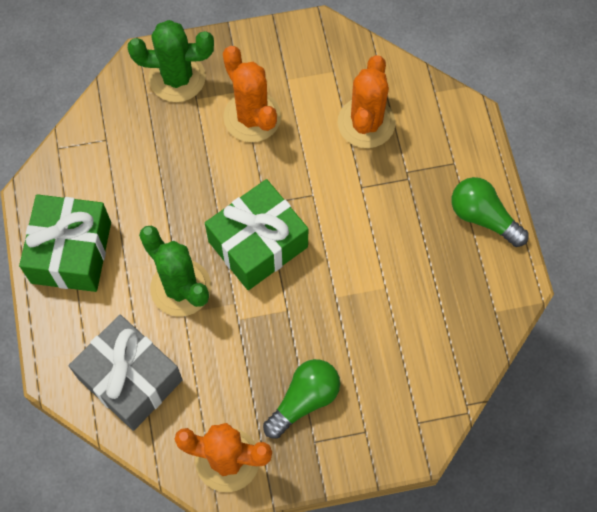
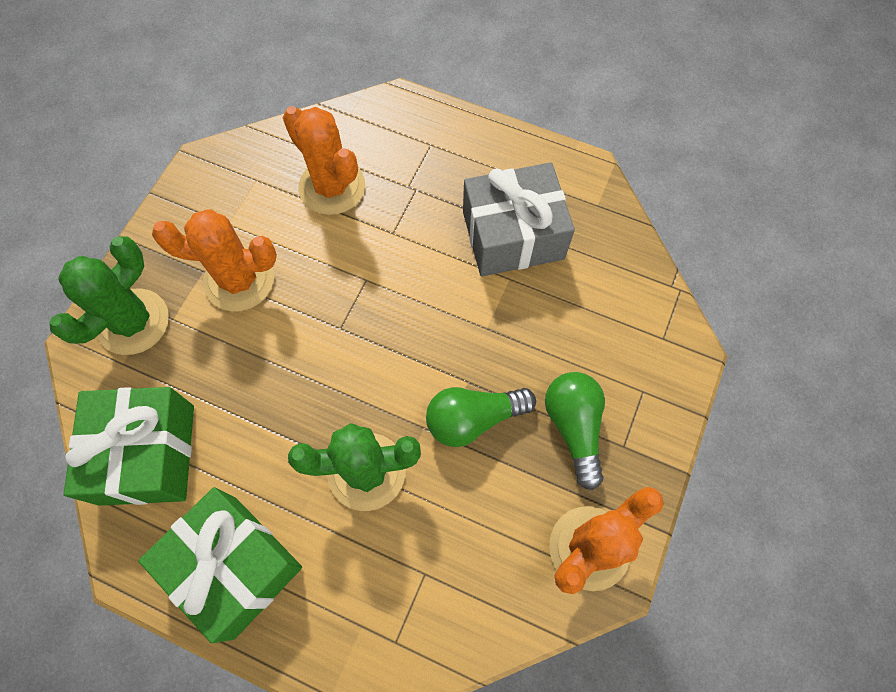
camera: 55 degrees left, 0 degrees up
(130, 379) = (430, 596): grey gift -> grey gift (513, 235)
(258, 244) = (378, 363): green gift -> green gift (147, 454)
(483, 217) = (501, 156): green light bulb -> green light bulb (473, 419)

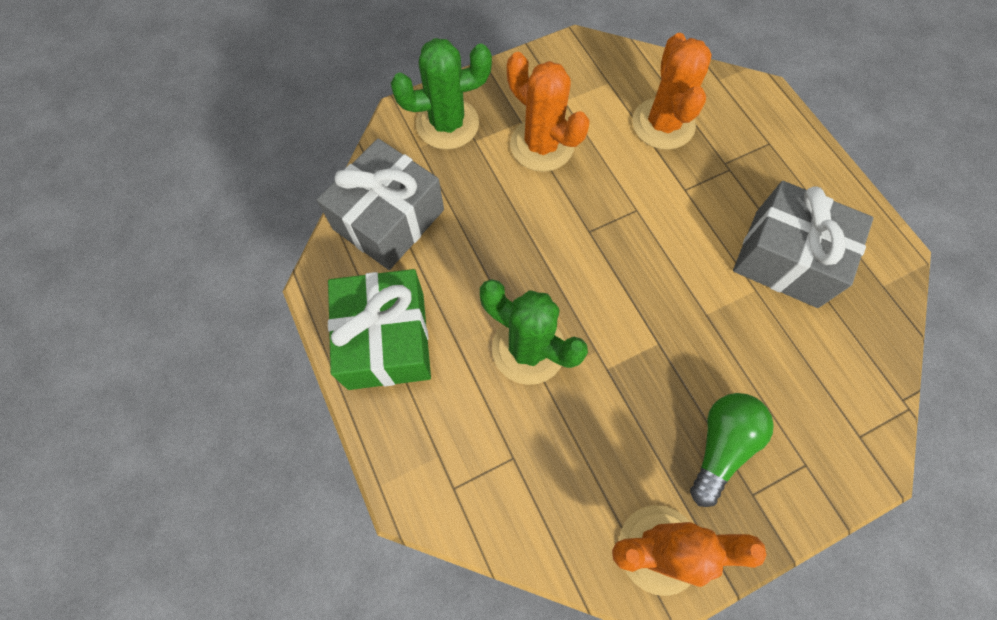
camera: 40 degrees right, 0 degrees up
(147, 454) = (389, 219): green gift -> grey gift
(473, 419) = (641, 374): green light bulb -> none

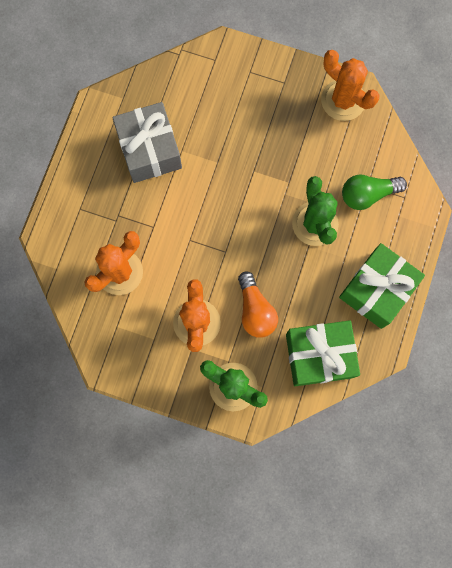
camera: 135 degrees left, 10 degrees up
(389, 219) = (319, 355): grey gift -> green gift
(497, 204) = (255, 310): none -> orange light bulb
(720, 445) = (276, 109): green light bulb -> green light bulb (367, 194)

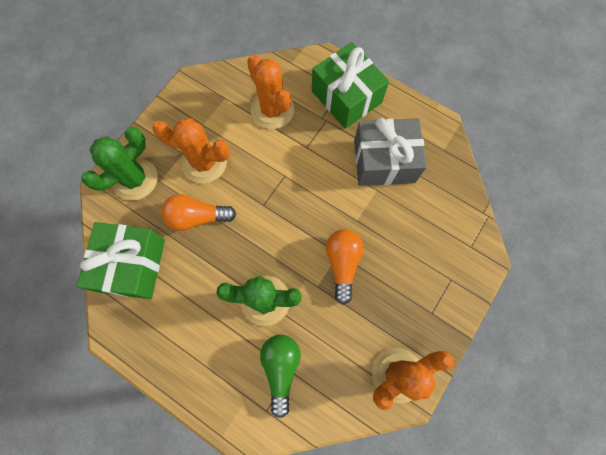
camera: 105 degrees right, 5 degrees down
(262, 165) = (342, 264): none -> orange light bulb
(377, 290) = (175, 345): green gift -> green gift (346, 97)

